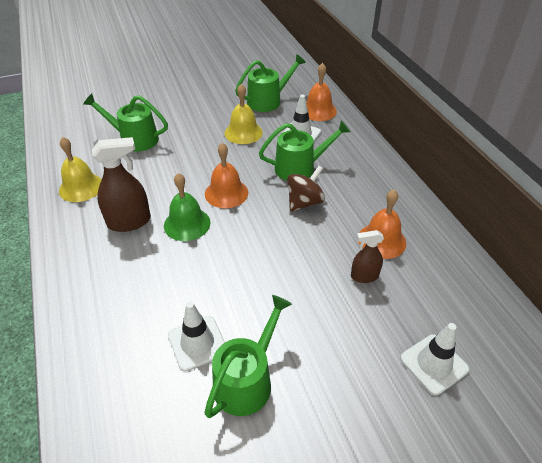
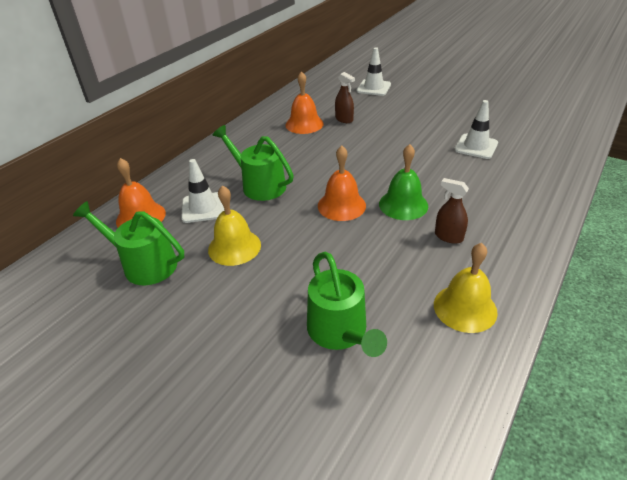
camera: 125 degrees left, 5 degrees down
(129, 222) = (448, 236): brown spray bottle -> brown spray bottle, size x0.59
(247, 380) = (466, 124): green watering can -> none
(304, 202) = (303, 164): brown spinning top -> none

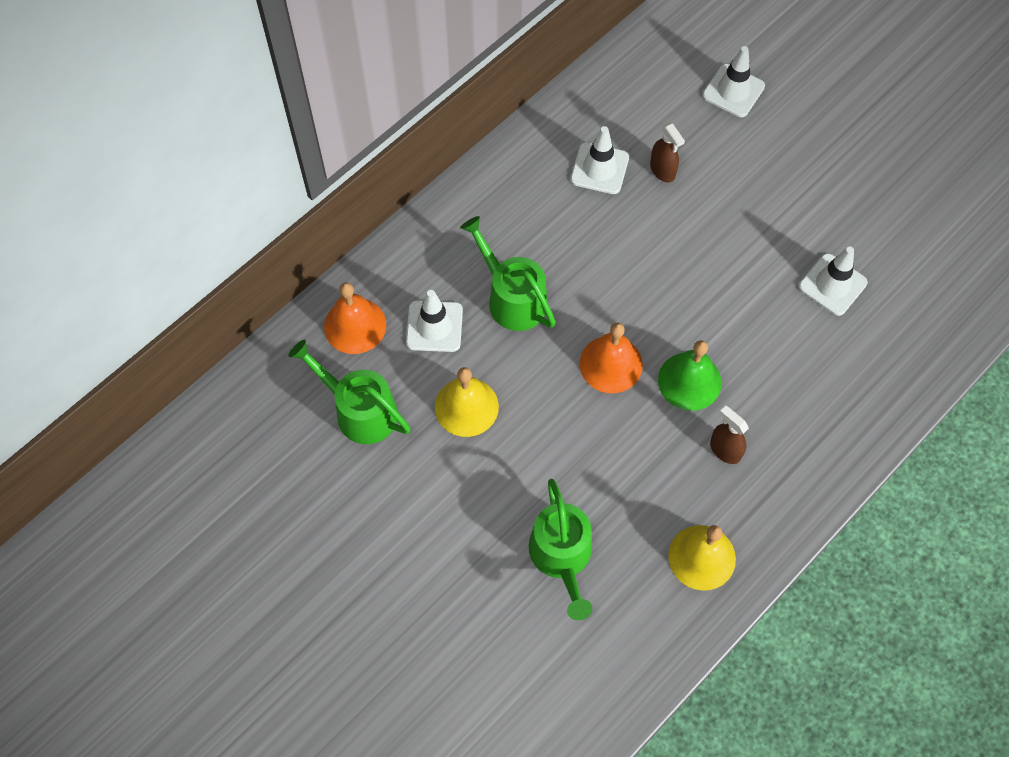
camera: 10 degrees right, 25 degrees up
(304, 124) = (599, 168): orange bell -> white traffic cone

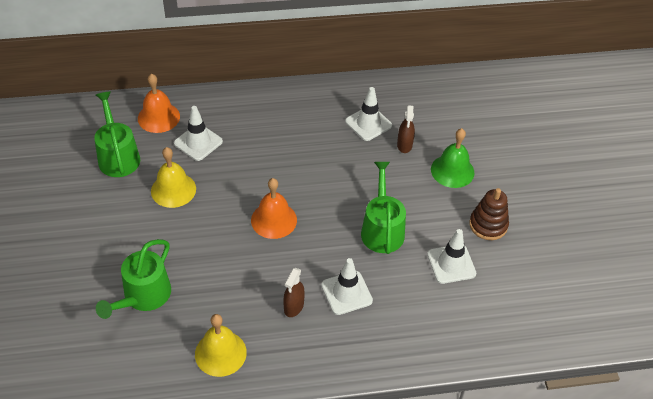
camera: 35 degrees right, 15 degrees down
(512, 298) = (253, 155): green watering can -> green watering can (382, 229)
(689, 381) = (310, 257): green bell -> green bell (452, 171)
(725, 450) = (293, 307): brown spray bottle -> brown spray bottle turned 150 degrees counterclockwise
(733, 91) = (489, 131): white traffic cone -> white traffic cone (346, 293)
(829, 211) = (488, 225): none -> brown stacking toy

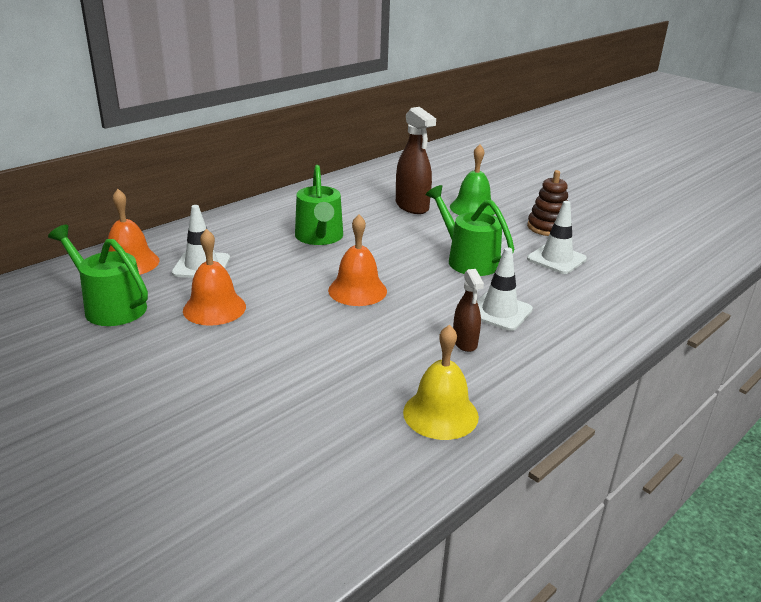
camera: 35 degrees left, 20 degrees down
(143, 296) = (284, 407): green watering can -> green watering can (319, 237)
(173, 190) = (214, 308): yellow bell -> orange bell
(368, 123) = (362, 204): white traffic cone -> none
(404, 145) = (412, 206): brown spray bottle -> brown spray bottle, size x1.68

